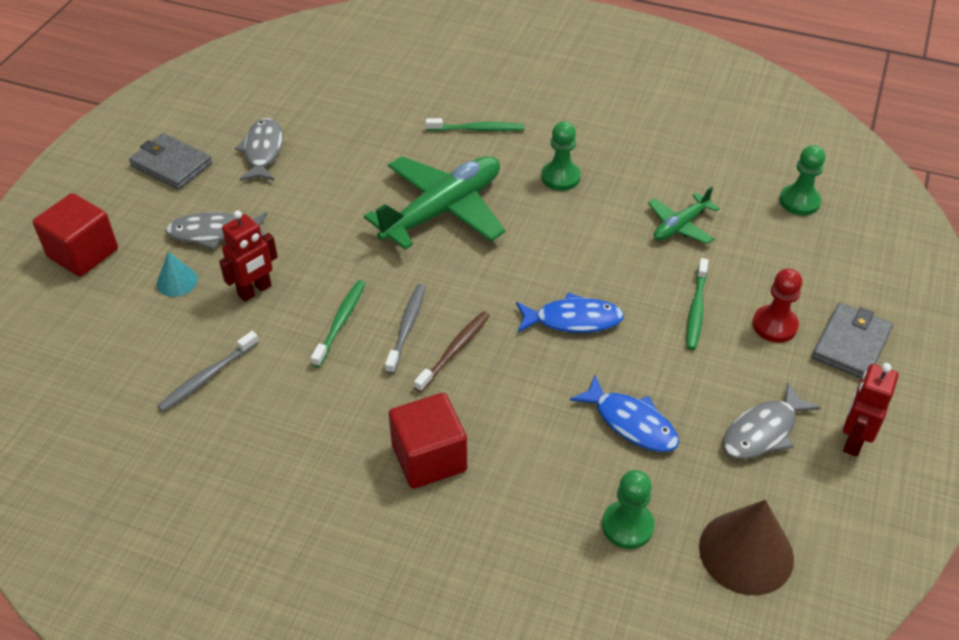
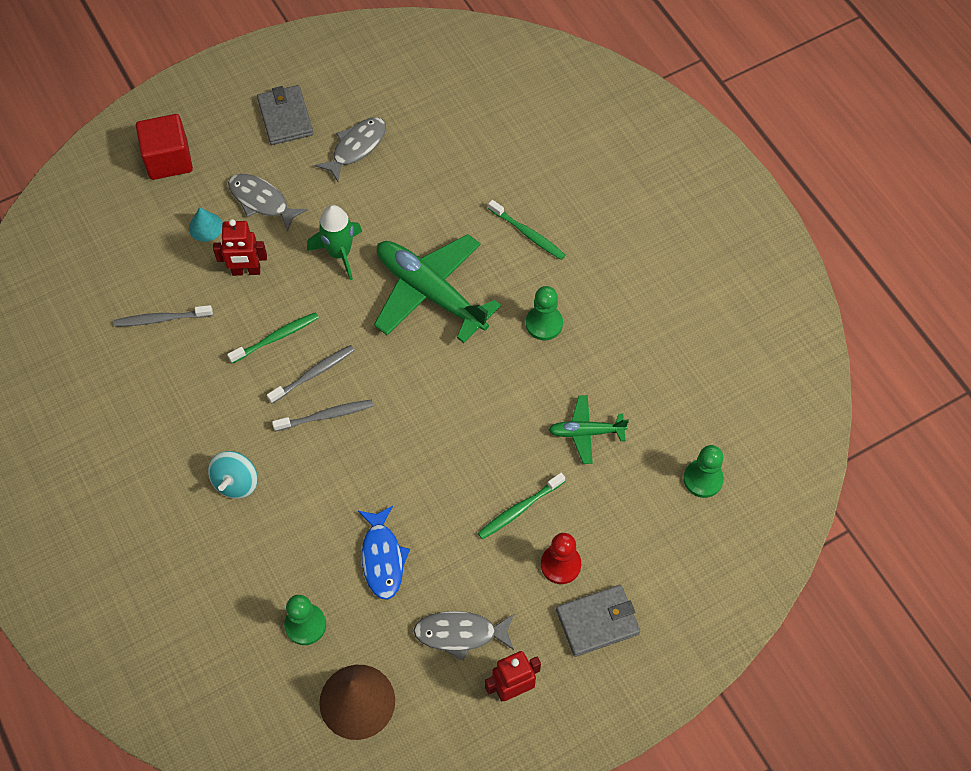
camera: 40 degrees right, 15 degrees up
(330, 229) = (339, 253): none -> green rocket
(429, 458) = (236, 482): red cube -> turquoise spinning top
(443, 210) = (430, 292): green plane -> green plane turned 135 degrees counterclockwise
(454, 351) = (326, 416): brown toothbrush -> grey toothbrush
(573, 320) = (426, 452): blue fish -> none

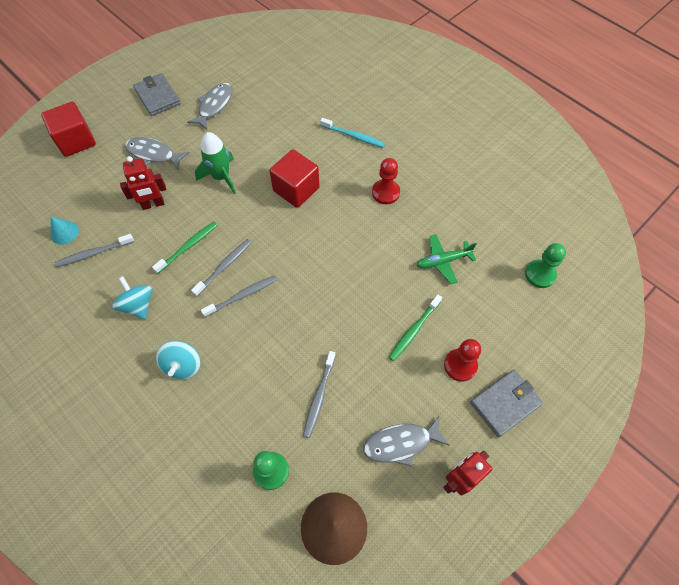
camera: 15 degrees left, 0 degrees up
(201, 397) = (138, 305): none -> turquoise spinning top
(206, 227) = (114, 180): turquoise cone -> turquoise cone (64, 232)
(382, 558) = (319, 396): blue fish -> grey toothbrush
(430, 292) = (296, 189): green plane -> red cube
(528, 234) = (354, 136): green toothbrush -> turquoise toothbrush
(544, 324) = (385, 192): green pawn -> red pawn

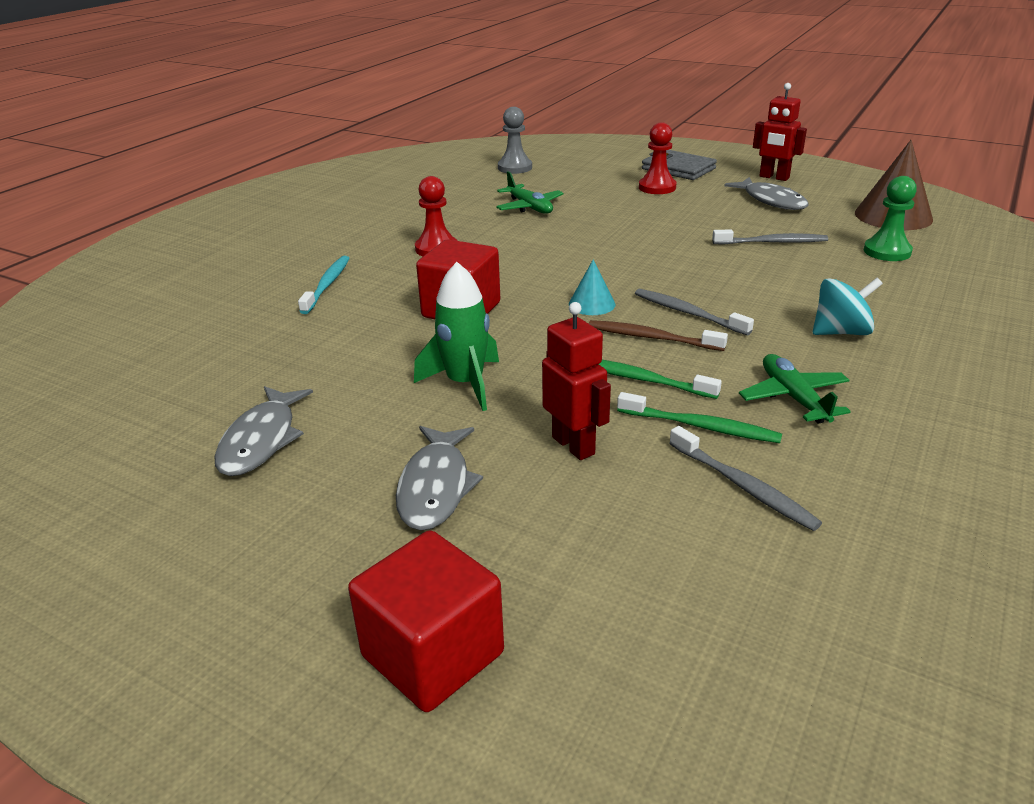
camera: 105 degrees left, 30 degrees down
(64, 232) = (730, 553): turquoise cone -> turquoise cone (592, 304)
(138, 305) = (793, 397): turquoise spinning top -> green plane
(157, 96) = (231, 541): grey wallet -> none
(214, 106) = (261, 440): grey fish -> grey fish turned 90 degrees counterclockwise
(224, 266) = (651, 338): grey toothbrush -> brown toothbrush
(414, 330) = (637, 210): green toothbrush -> green toothbrush (701, 426)
(540, 274) = (515, 168): green pawn -> grey pawn

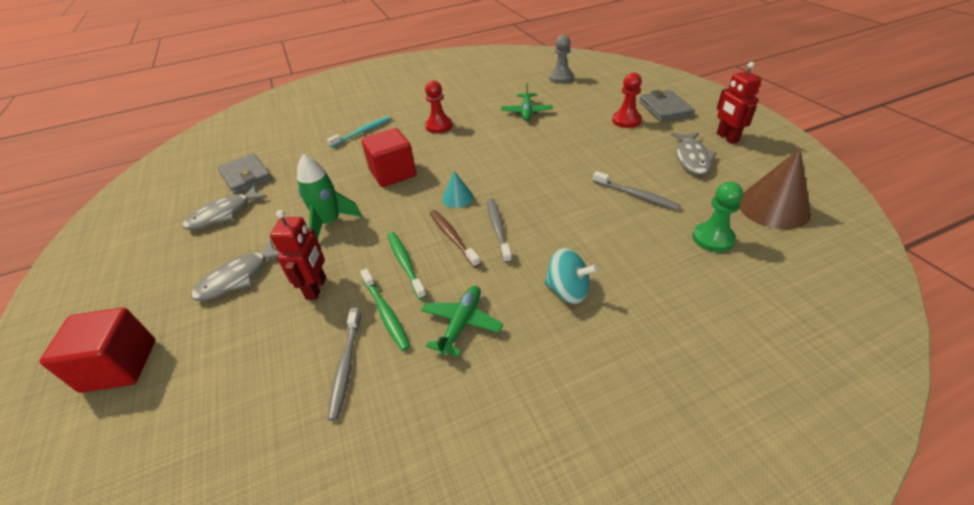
camera: 40 degrees right, 10 degrees up
(212, 389) = (246, 176): none -> grey wallet

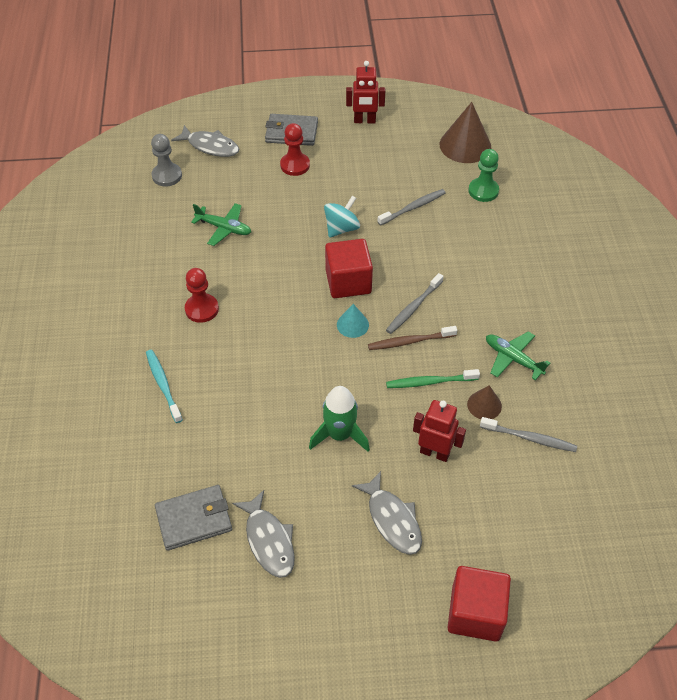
camera: 75 degrees left, 10 degrees up
(386, 313) = (484, 405): green toothbrush -> brown cone
(393, 173) = (278, 368): red cube -> red cube (348, 282)
(498, 229) = (413, 308): grey toothbrush -> grey toothbrush turned 60 degrees counterclockwise
(568, 291) = (503, 288): turquoise spinning top -> turquoise spinning top (341, 228)
(692, 158) = (382, 154): grey fish -> grey fish (210, 146)

